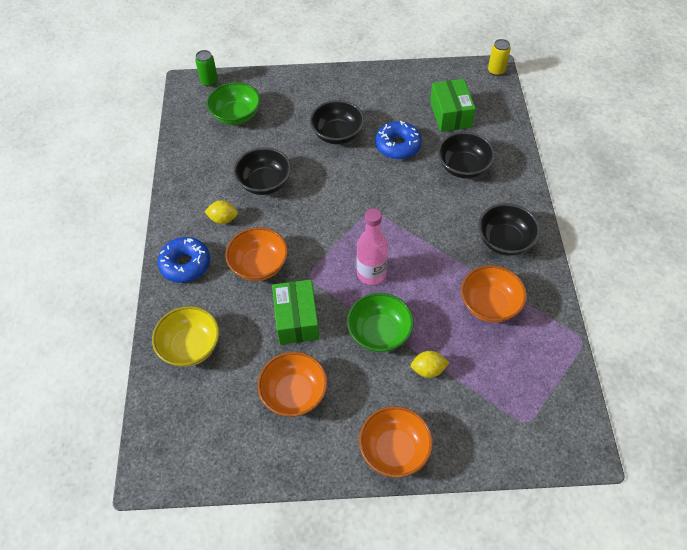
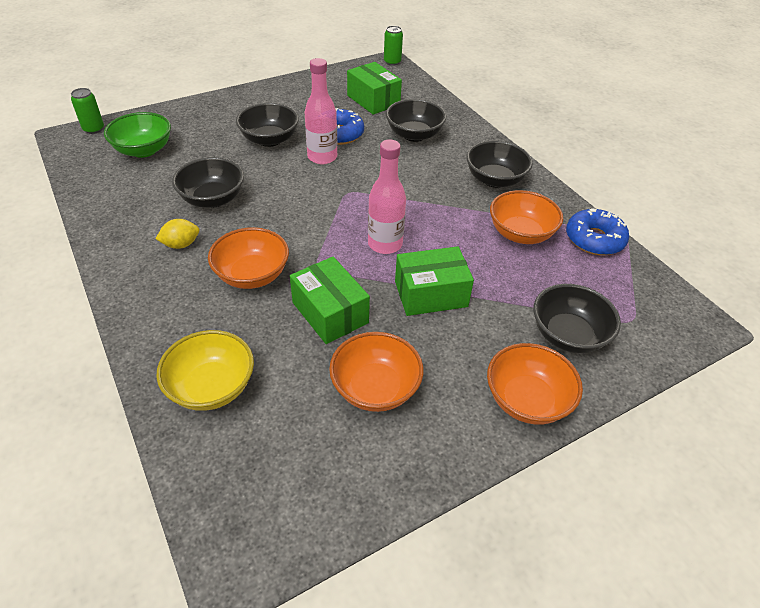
camera: 30 degrees left, 10 degrees down
(185, 264) = (156, 302): blue donut -> blue donut (594, 239)
(370, 167) = (322, 157): none -> pink bottle
(379, 333) = (431, 294): green bowl -> green box
(428, 370) = (505, 309): yellow lemon -> none
(463, 412) = (568, 335): none -> black bowl
(496, 71) = (392, 62): yellow can -> green can

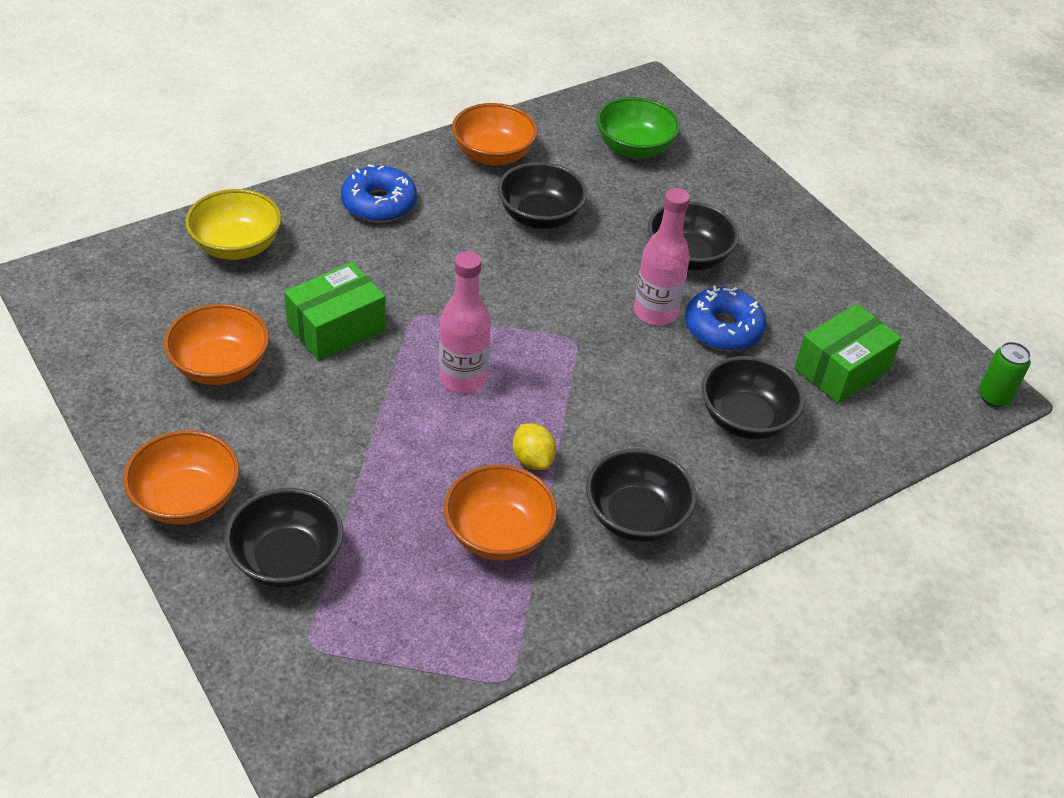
camera: 85 degrees right, 0 degrees up
(93, 129) = (671, 102): green can -> none
(181, 244) = (450, 201): yellow lemon -> yellow lemon (532, 460)
(252, 275) = (400, 261): orange bowl -> orange bowl (493, 155)
(431, 294) = (367, 421): green box -> none
(594, 239) = (492, 632): blue donut -> blue donut (379, 204)

